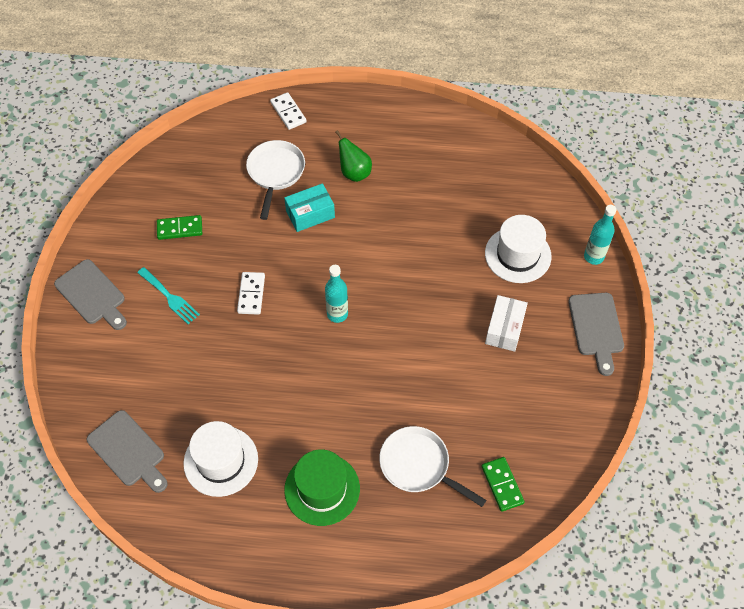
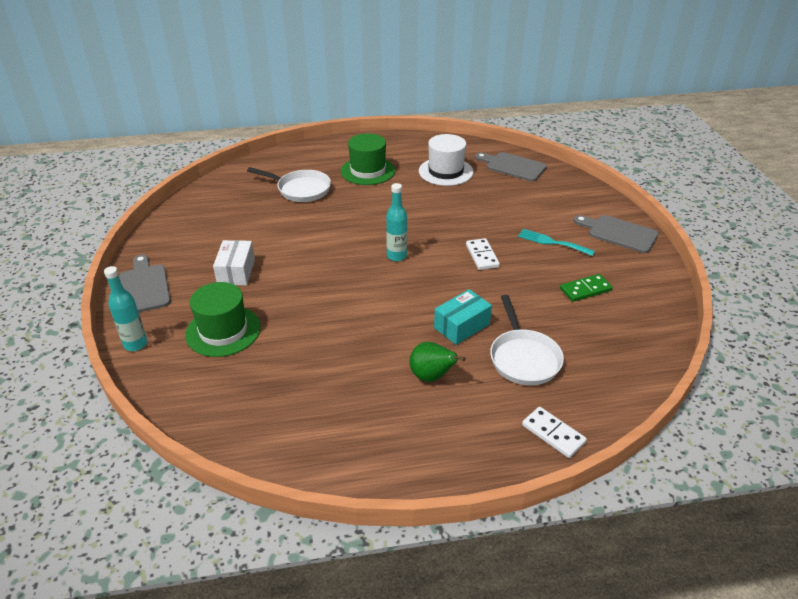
camera: 165 degrees right, 20 degrees down
(502, 485) = (235, 190): green domino -> none
(518, 255) = (223, 331): white hat -> green hat

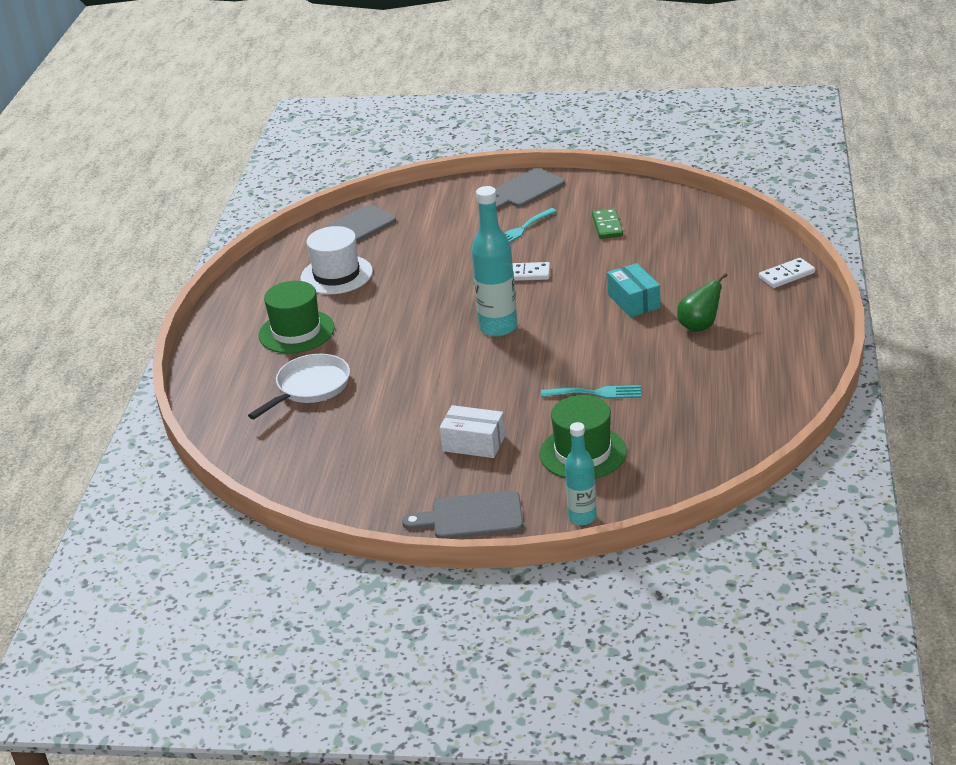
camera: 70 degrees left, 5 degrees down
(310, 325) = (596, 393): none -> turquoise fork
(396, 256) = (498, 327): turquoise bottle -> turquoise bottle, size x1.61
(523, 358) = (691, 274): white pan -> none

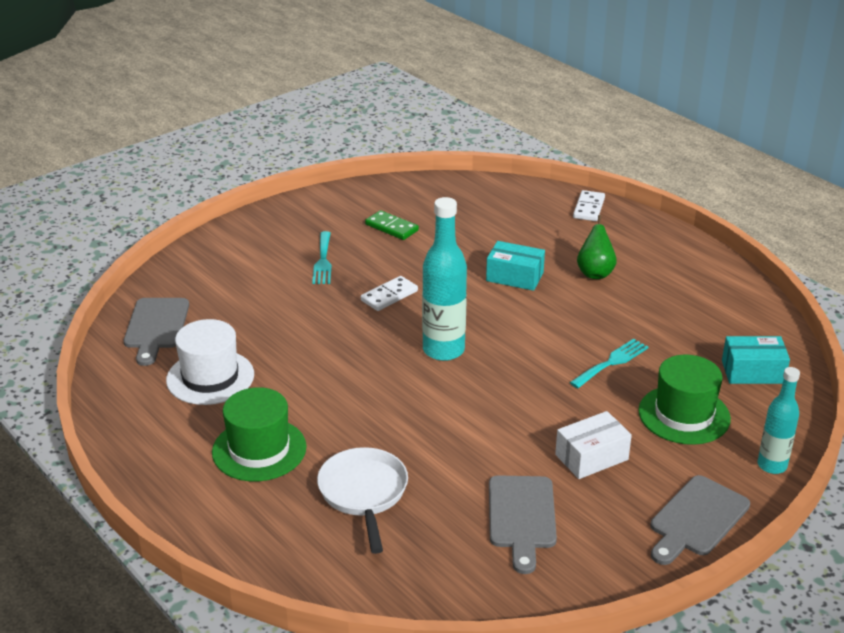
camera: 50 degrees left, 0 degrees up
(525, 190) = (269, 227): grey cutting board -> grey cutting board (521, 517)
(688, 453) = (752, 372): none -> turquoise box

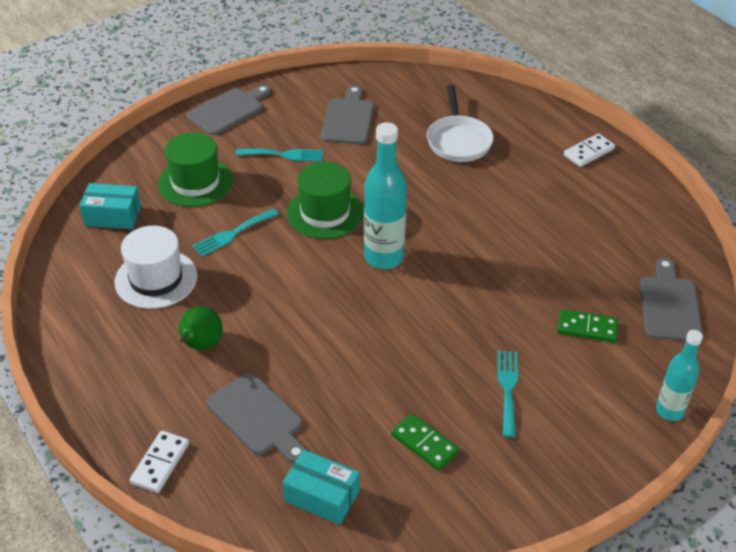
camera: 175 degrees left, 10 degrees up
(210, 377) = (598, 244): white hat -> white hat (156, 279)
(243, 305) = (587, 328): none -> green domino
(259, 449) = (541, 177): green hat -> green hat (325, 213)
(389, 296) = (432, 329): white domino -> white domino (588, 152)
(514, 277) = (291, 346): turquoise box -> turquoise box (321, 496)
(526, 234) = (258, 417): none -> grey cutting board
(591, 457) = (284, 155): white box -> turquoise fork
(772, 465) = (152, 140): turquoise bottle -> turquoise bottle (669, 411)

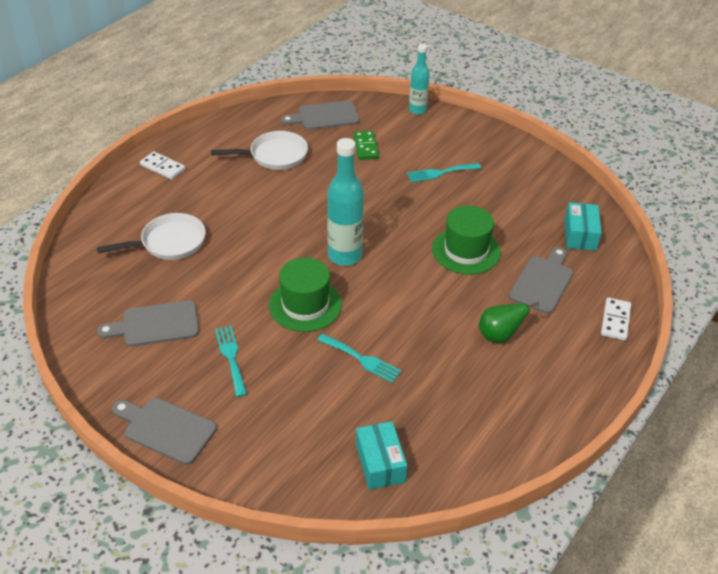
camera: 110 degrees left, 0 degrees up
(156, 279) = (445, 393): white hat -> none
(160, 463) = (615, 320): white domino -> white domino turned 75 degrees counterclockwise
(195, 182) = (300, 414): green hat -> green hat (466, 250)
(424, 443) = (508, 200): green domino -> none
(589, 240) = (274, 155): none -> white pan

